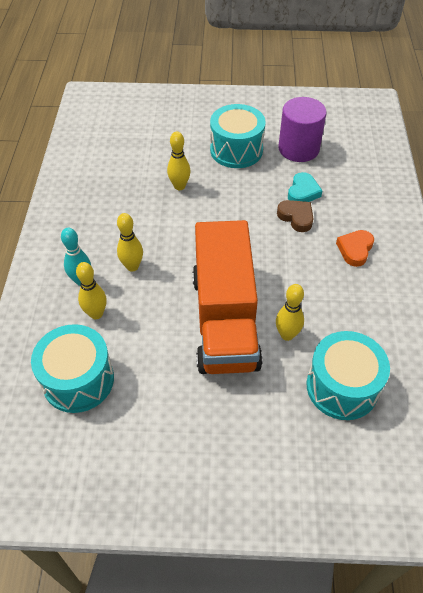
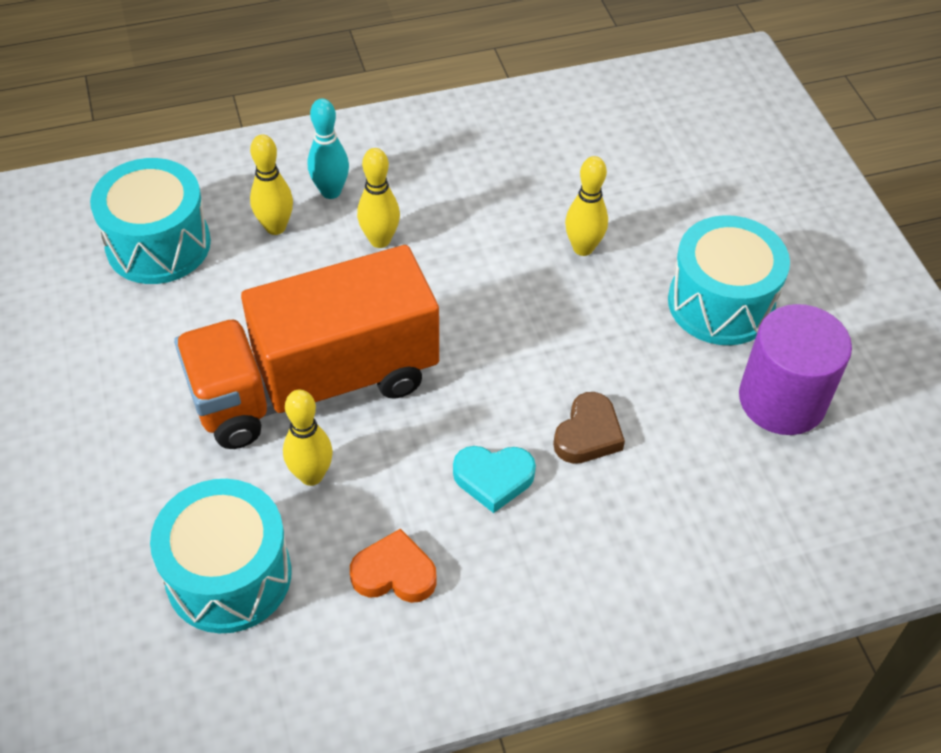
camera: 70 degrees right, 0 degrees up
(303, 192) = (660, 431): turquoise heart -> turquoise heart (493, 479)
(355, 249) = (546, 545): orange heart -> orange heart (394, 573)

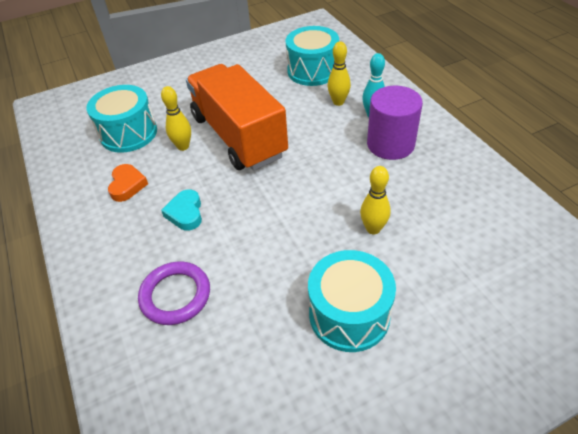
camera: 85 degrees right, 5 degrees down
(380, 240) = (344, 139): yellow bowling pin -> none
(588, 434) = (220, 251): brown heart -> none
(663, 499) = (175, 295): none -> purple ring
(782, 400) = (266, 362): purple cylinder -> purple cylinder (390, 144)

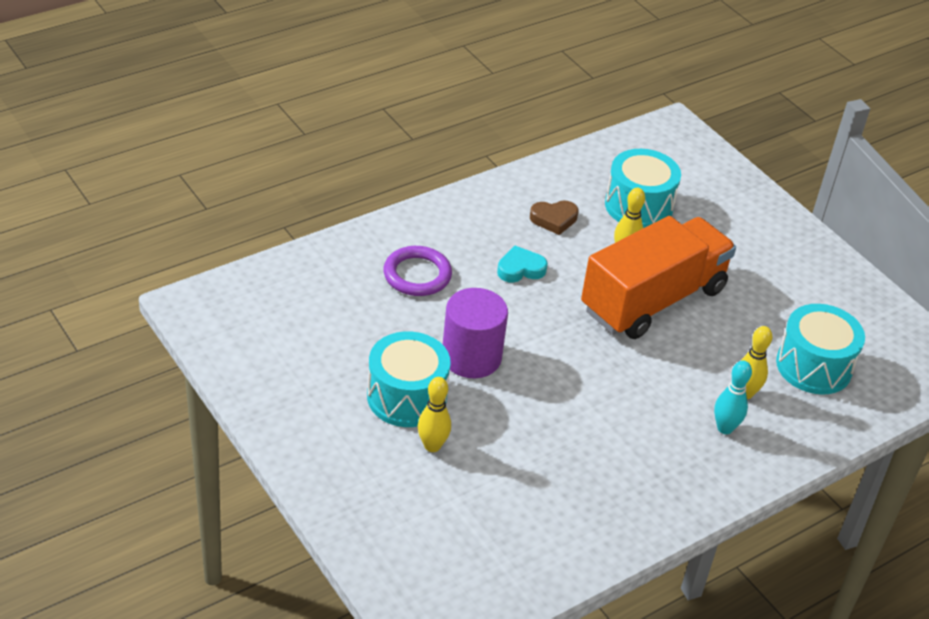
camera: 75 degrees right, 5 degrees down
(127, 185) = (554, 219): orange heart -> brown heart
(373, 229) = (519, 419): yellow bowling pin -> yellow bowling pin (432, 446)
(390, 144) = (666, 443): purple cylinder -> purple cylinder (471, 357)

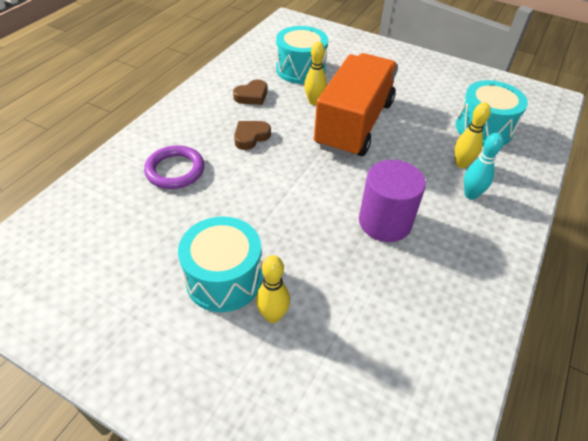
camera: 25 degrees left, 5 degrees up
(471, 357) = (256, 219): purple cylinder -> purple cylinder (385, 222)
(520, 269) = (251, 137): turquoise heart -> brown heart

